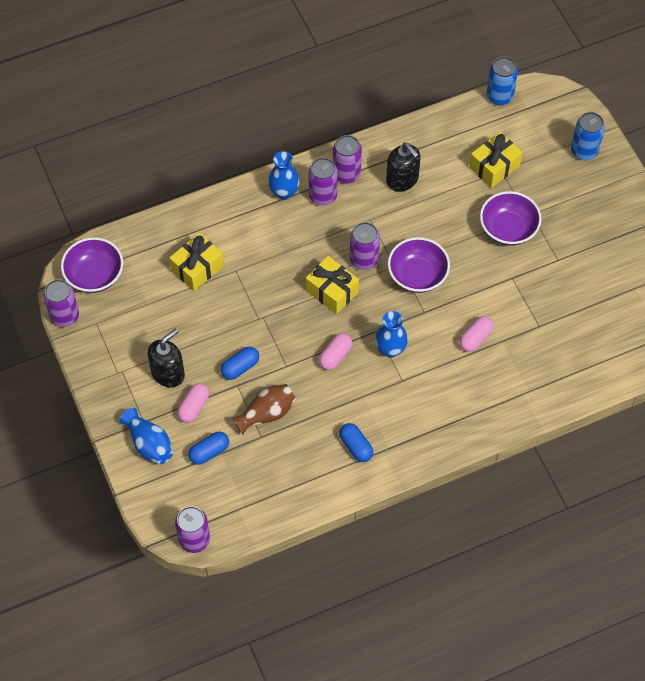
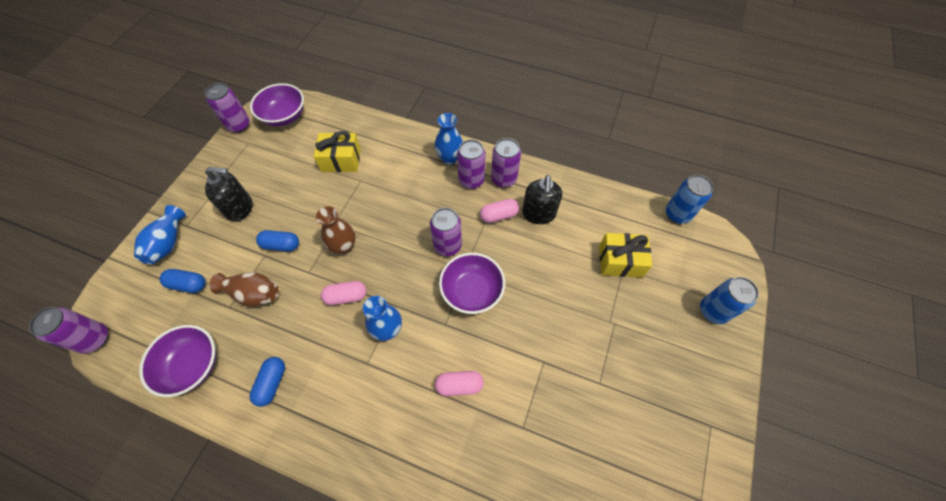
camera: 45 degrees right, 0 degrees up
(194, 407) = (222, 244): pink capsule -> pink capsule (499, 215)
(289, 327) = (344, 246): none -> brown vase
(332, 291) = (400, 248): yellow gift -> none
(508, 229) = (582, 318): purple bowl -> purple bowl (192, 365)

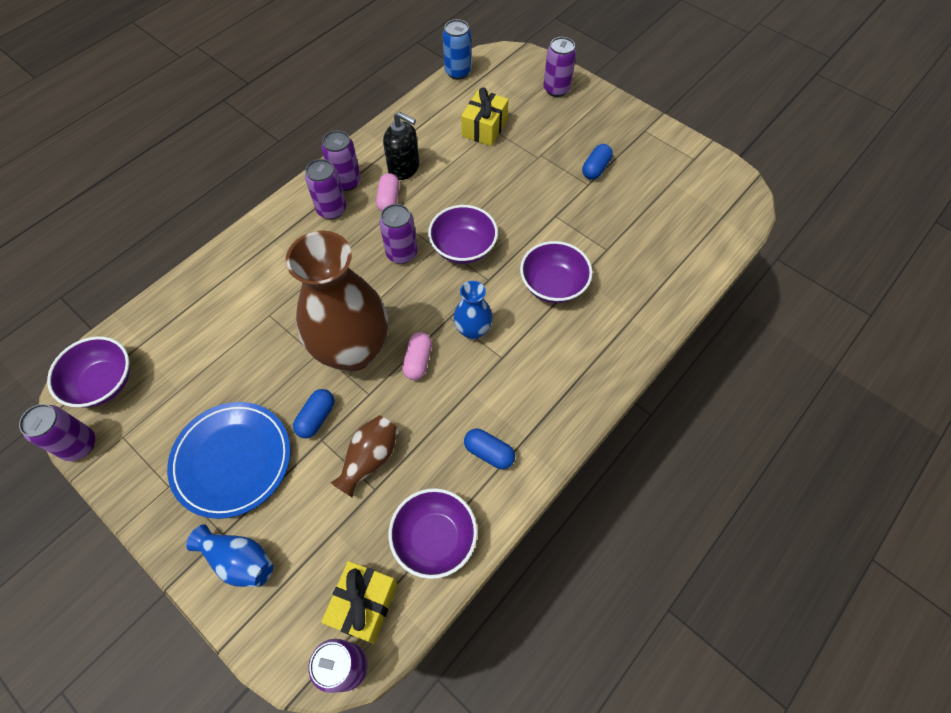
camera: 70 degrees left, 0 degrees up
(188, 284) = (319, 537): blue capsule -> blue capsule (595, 168)
(240, 208) = (232, 460): black soap dispenser -> blue plate
(341, 160) = (224, 329): yellow gift -> yellow gift (364, 604)
(344, 246) = (353, 351): brown vase -> brown vase, size x2.16
(449, 158) = (290, 220): blue vase -> none
(459, 385) = (553, 285): pink capsule -> purple bowl
(713, 311) = (556, 89): blue can -> purple can

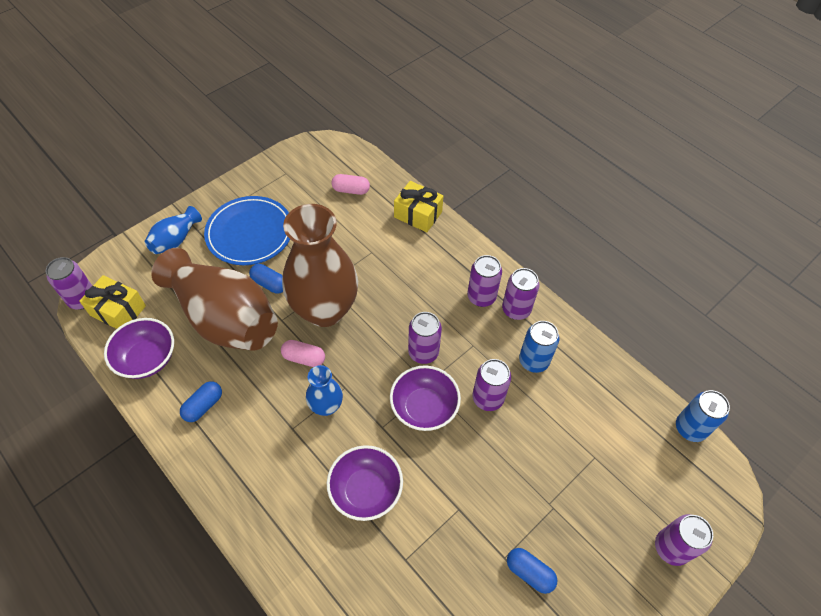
camera: 95 degrees right, 5 degrees down
(79, 445) = (286, 152): purple can -> purple can (488, 398)
(103, 383) = (331, 159): purple bowl -> none
(369, 459) = (225, 318): brown vase -> brown vase, size x2.16
(389, 200) = (491, 345): pink capsule -> pink capsule (351, 190)
(404, 168) = (533, 361): black soap dispenser -> blue can
(484, 128) = (595, 448): yellow gift -> yellow gift (418, 214)

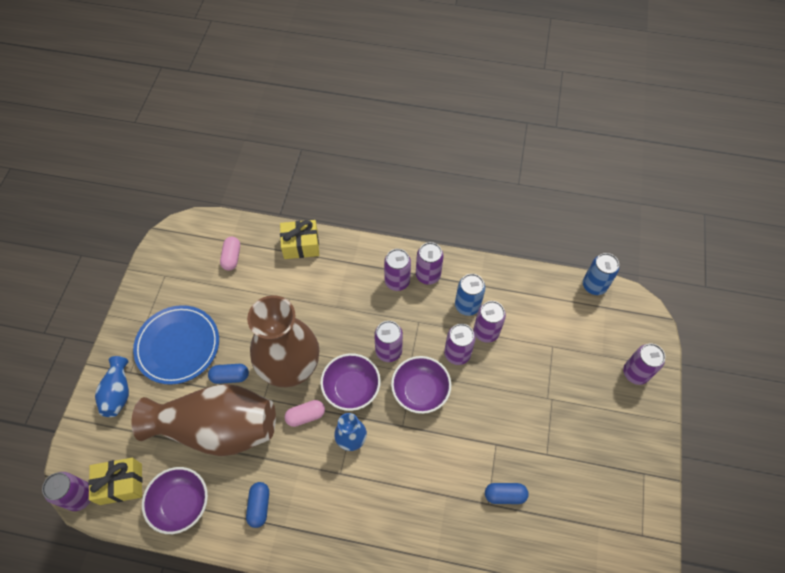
camera: 35 degrees left, 5 degrees up
(351, 190) = (232, 257): pink capsule -> pink capsule turned 60 degrees counterclockwise
(366, 490) = (426, 478): purple bowl -> purple bowl (351, 388)
(529, 572) = (568, 452): blue capsule -> blue capsule (505, 495)
(533, 397) = (486, 332): none -> purple can

